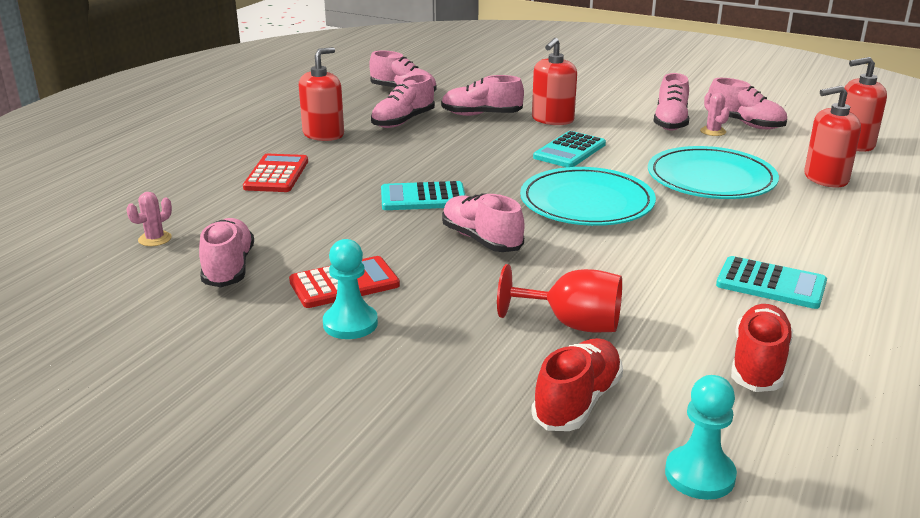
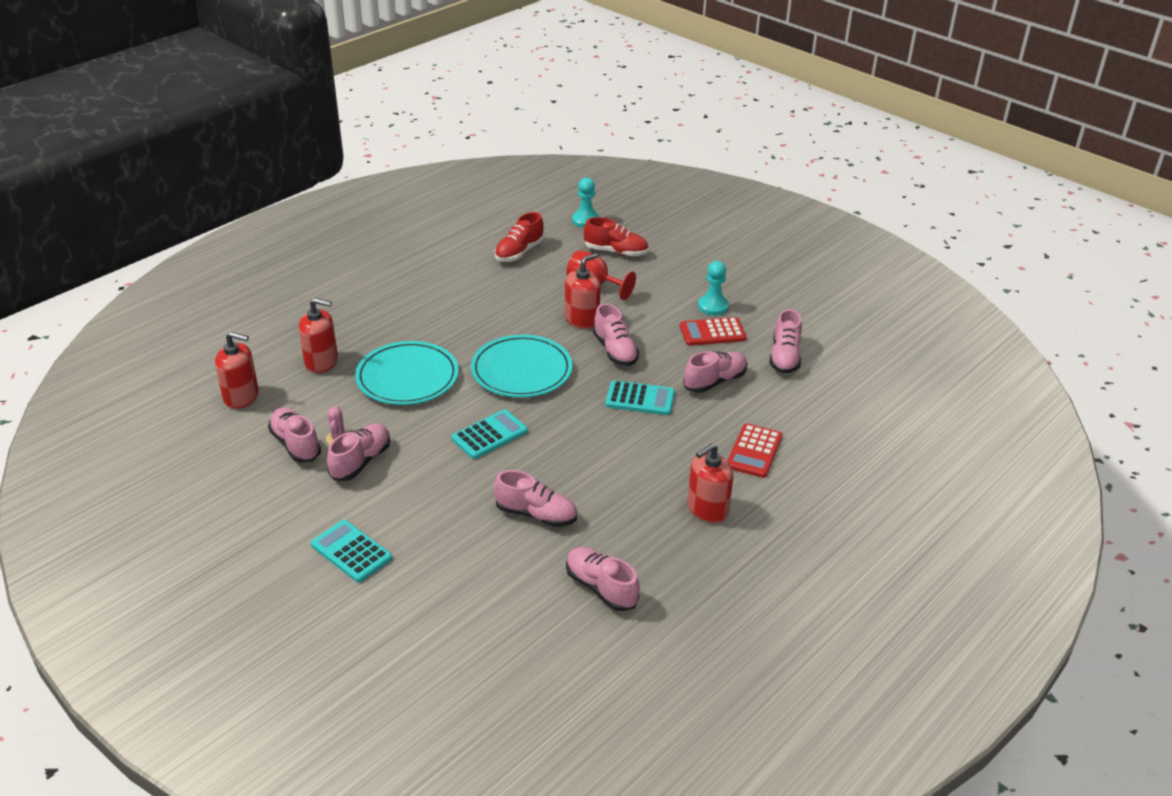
camera: 165 degrees left, 10 degrees up
(155, 239) = (840, 392): pink cactus -> none
(403, 121) = (621, 518): pink shoe -> pink shoe (715, 381)
(552, 119) = (470, 490): red soap dispenser -> red soap dispenser (582, 319)
(577, 401) = (616, 252): red shoe -> red shoe turned 120 degrees counterclockwise
(771, 284) = (465, 289): turquoise calculator -> turquoise calculator (351, 552)

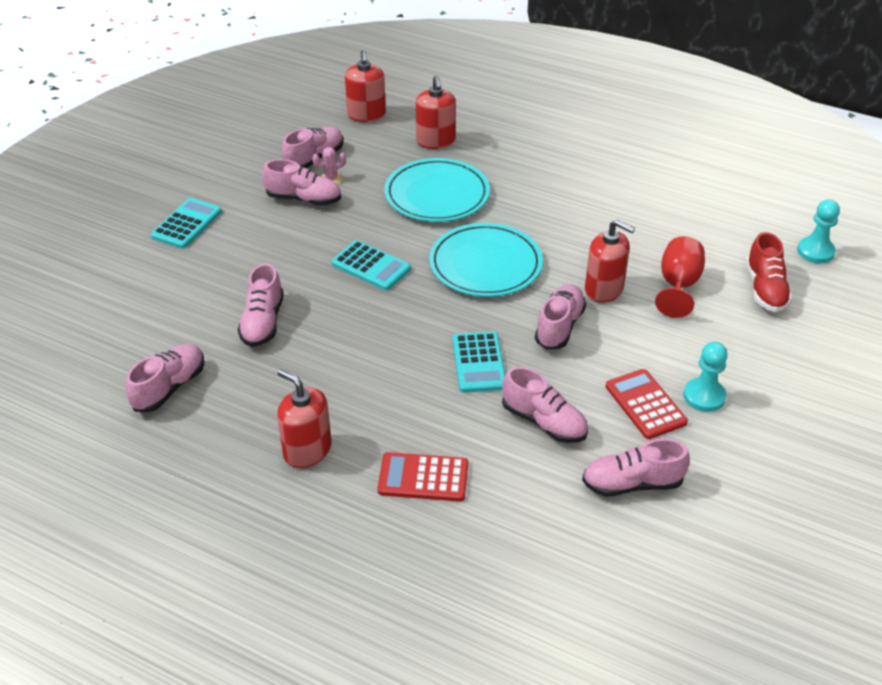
camera: 75 degrees right, 5 degrees up
(519, 252) = (705, 215): red shoe -> none
(615, 350) = (559, 326): pink shoe -> pink shoe turned 150 degrees clockwise

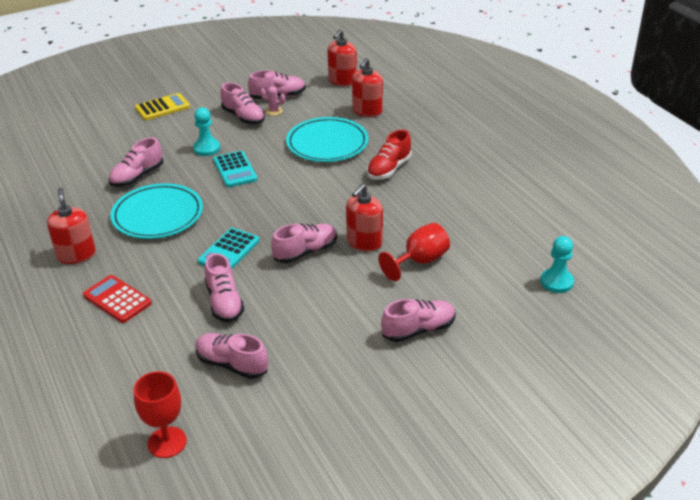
camera: 35 degrees right, 5 degrees down
(169, 387) = (50, 190): pink shoe -> pink shoe (418, 330)
(186, 224) = (162, 107): turquoise calculator -> yellow calculator
(485, 264) = (305, 196): turquoise plate -> turquoise plate (157, 215)
(604, 289) = (364, 242): red soap dispenser -> red soap dispenser turned 60 degrees clockwise
(645, 404) = (301, 323): red calculator -> none
(669, 601) = (167, 442): none -> red goblet
(704, 396) = (347, 336): turquoise pawn -> turquoise pawn (206, 148)
(765, 289) = (482, 290): red shoe -> red shoe (389, 169)

